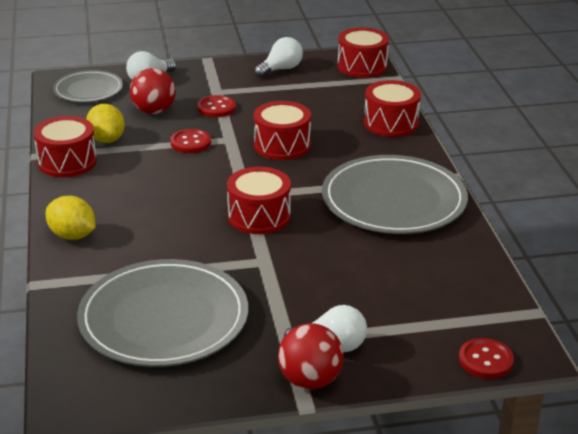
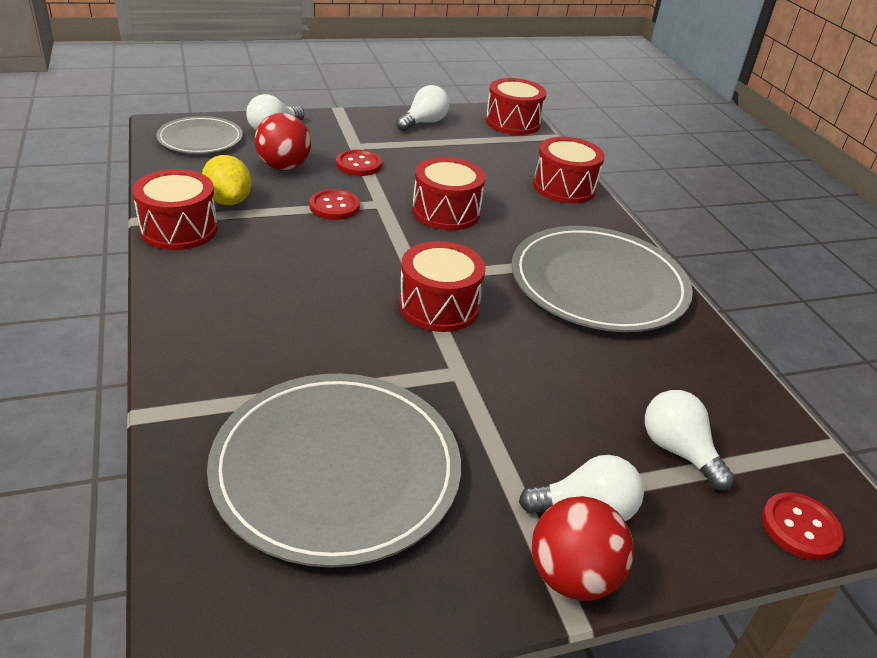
camera: 10 degrees left, 5 degrees up
(72, 235) = (191, 335): yellow lemon -> none
(413, 313) = (678, 451): none -> white light bulb

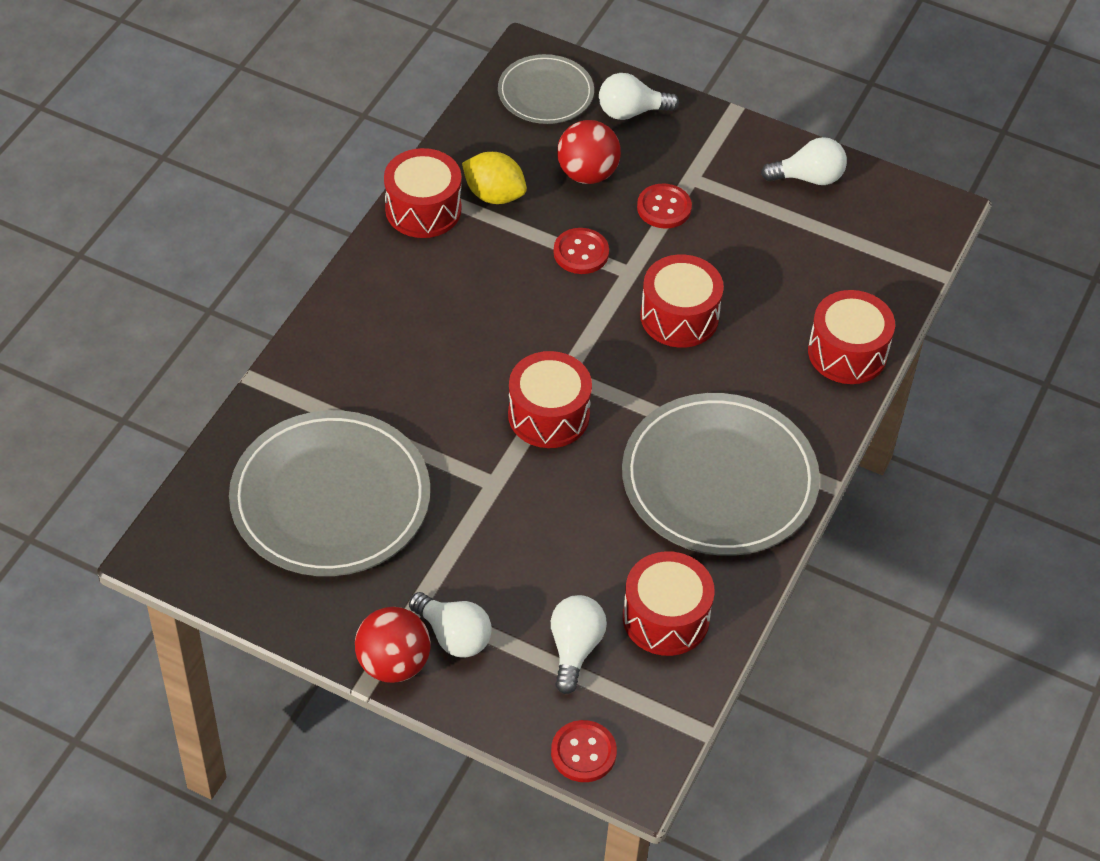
camera: 45 degrees right, 15 degrees up
(228, 201) = (494, 195): yellow lemon -> yellow lemon turned 75 degrees counterclockwise
(512, 122) = (918, 228): red drum -> red drum (666, 618)

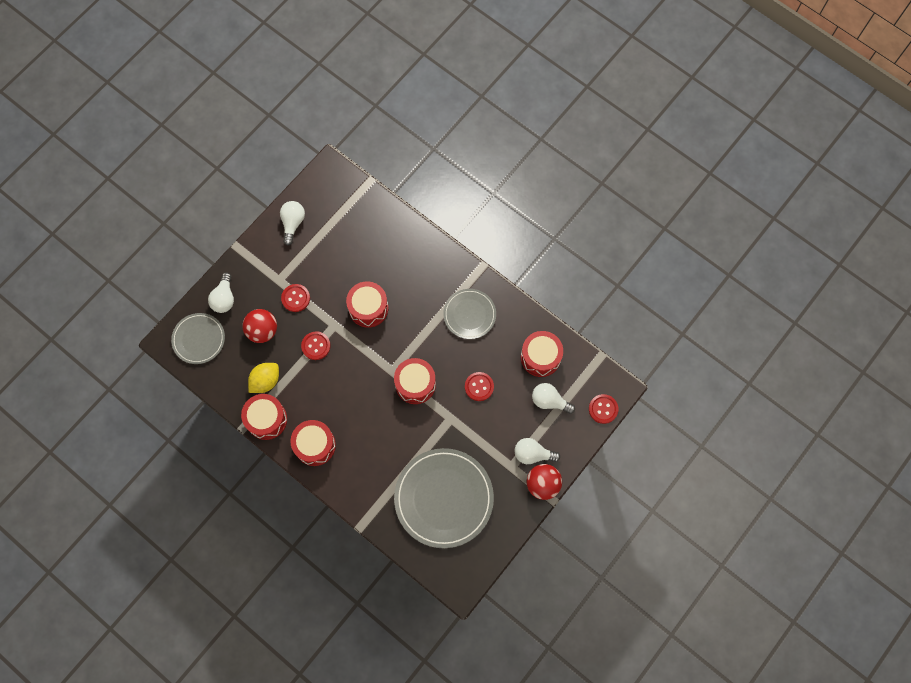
camera: 75 degrees left, 20 degrees up
(453, 636) = (533, 454): white light bulb -> white light bulb turned 135 degrees counterclockwise
(572, 520) = (479, 387): none -> red button
(719, 479) = (469, 314): grey plate -> grey plate, size x0.56
(847, 352) = (408, 237): red drum -> red drum (315, 445)

